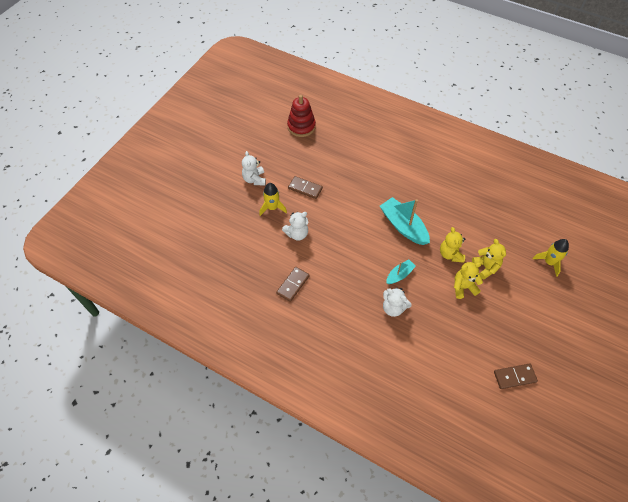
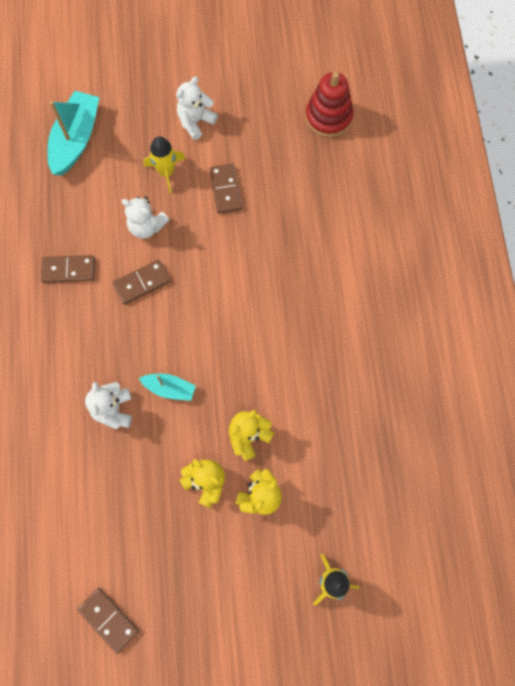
camera: 55 degrees right, 15 degrees up
(329, 254) = (142, 283): none -> brown domino
(403, 226) = (252, 349): turquoise boat -> turquoise boat (76, 140)

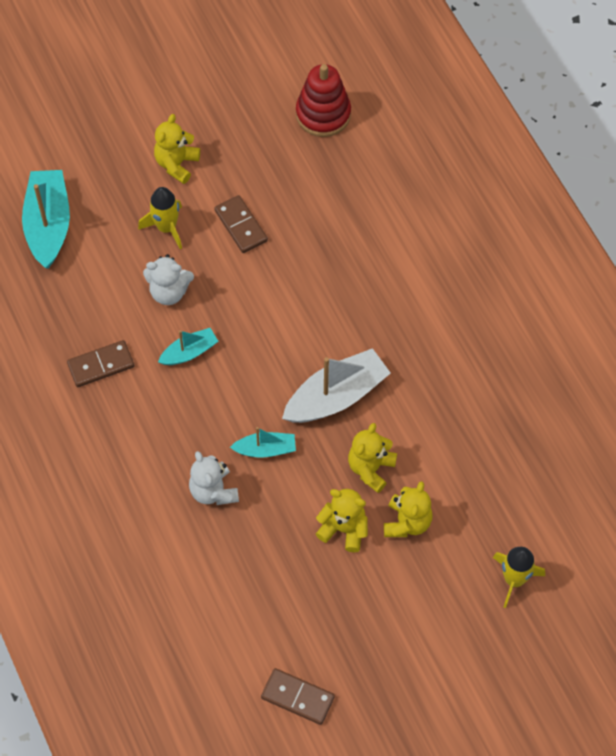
camera: 20 degrees left, 10 degrees down
(142, 283) = (189, 352): brown domino -> turquoise boat
(195, 121) = (176, 164): white teddy bear -> yellow teddy bear
(245, 362) = (336, 396): none -> white boat

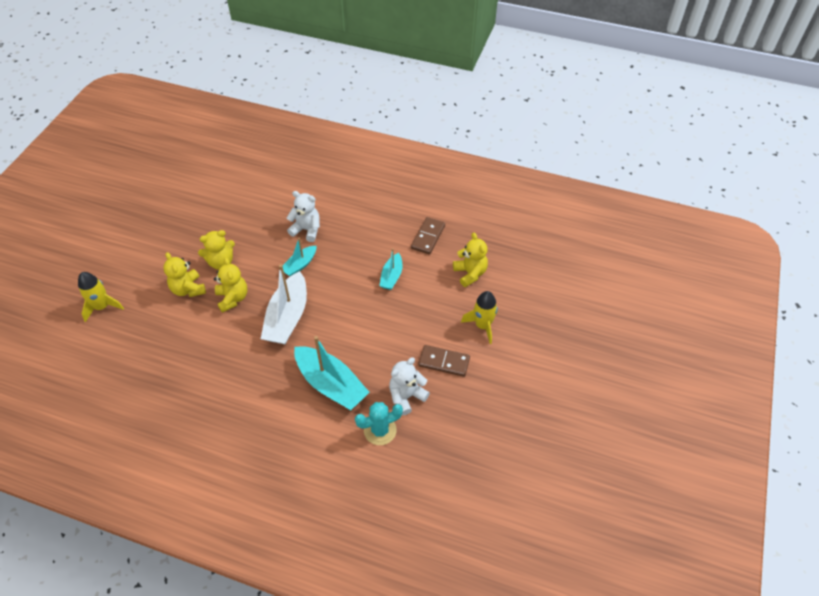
camera: 135 degrees right, 10 degrees down
(48, 225) = (542, 275): turquoise boat -> turquoise boat (331, 384)
(169, 292) = (438, 295): white teddy bear -> white teddy bear (406, 396)
(176, 164) = (524, 365): yellow teddy bear -> yellow teddy bear (470, 273)
(297, 697) = (180, 187): brown domino -> none
(323, 114) = (480, 480): red stacking toy -> none
(360, 216) = (380, 430): none -> turquoise cactus

